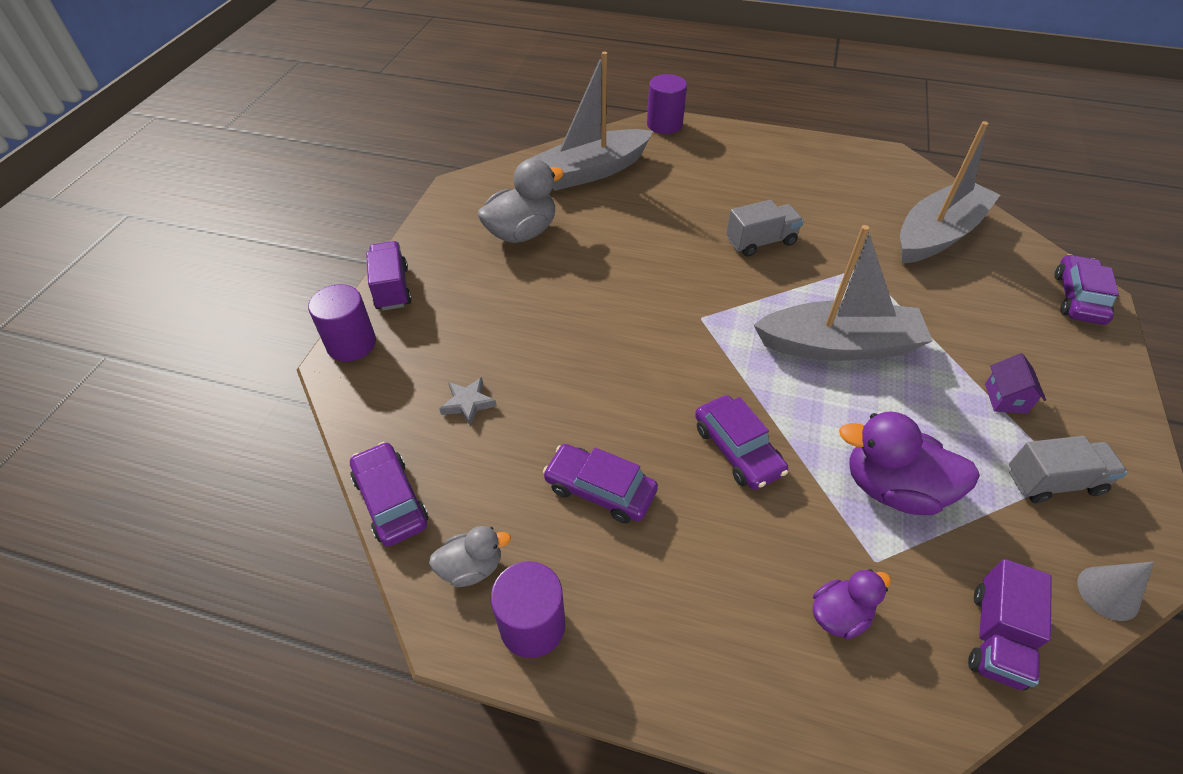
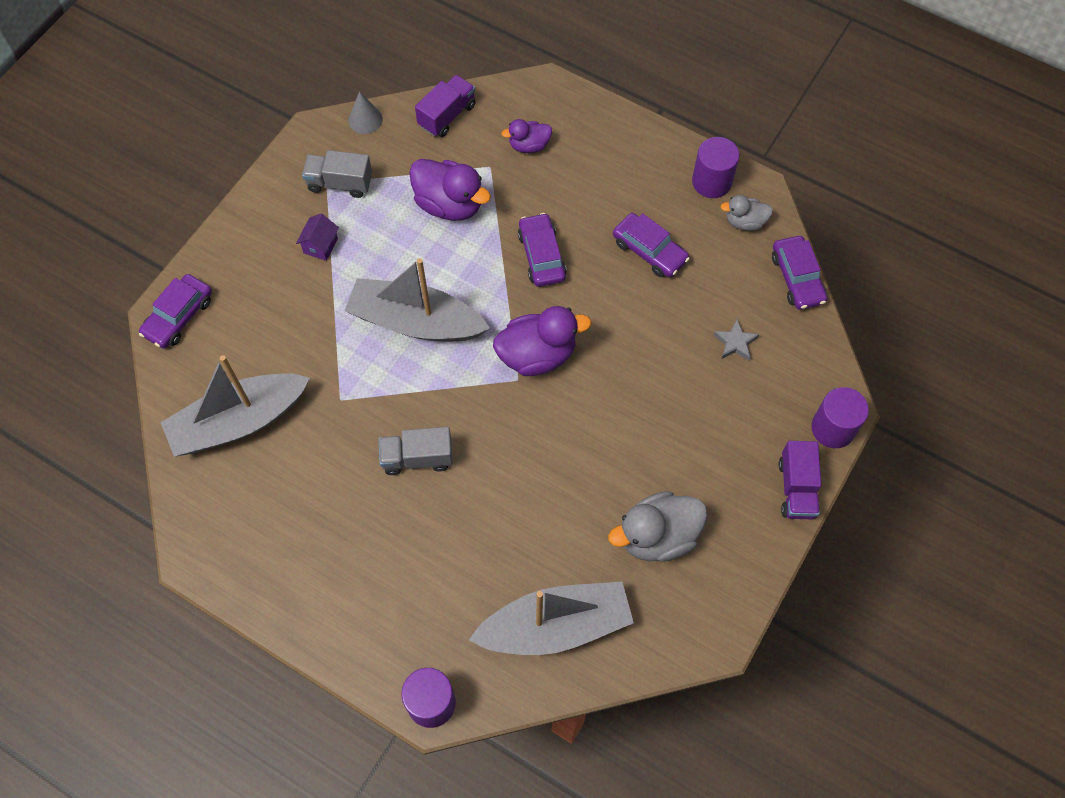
camera: 165 degrees left, 15 degrees up
(691, 343) = (537, 355): none -> purple duck

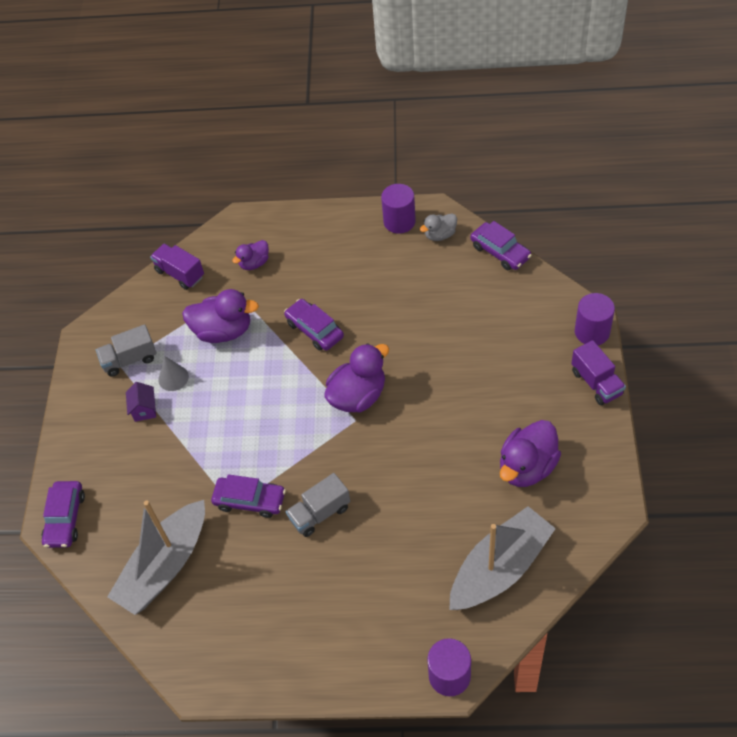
camera: 25 degrees left, 10 degrees down
(365, 119) = (119, 307): grey cone -> grey cone (173, 378)
(415, 322) = (253, 422): grey boat -> none
(447, 115) = (180, 274): purple truck -> purple truck turned 60 degrees counterclockwise
(649, 251) = (388, 287): purple car -> purple car (250, 500)
(657, 536) = (527, 467): grey duck -> purple duck
(735, 343) = (489, 314): grey star -> none

